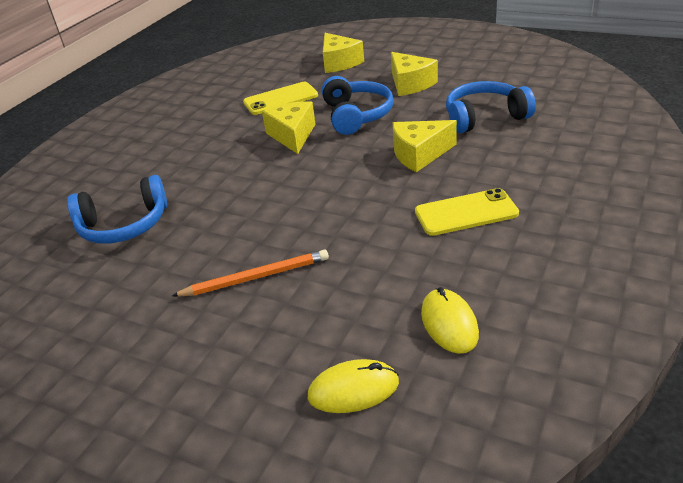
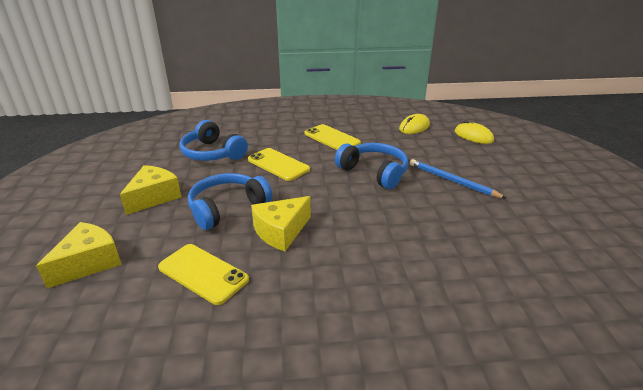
camera: 125 degrees left, 5 degrees down
(124, 225) = (487, 268): blue headphones -> blue headphones (374, 172)
(256, 277) = (452, 181): orange pencil -> blue pencil
(419, 154) = (278, 164): yellow cheese -> yellow phone

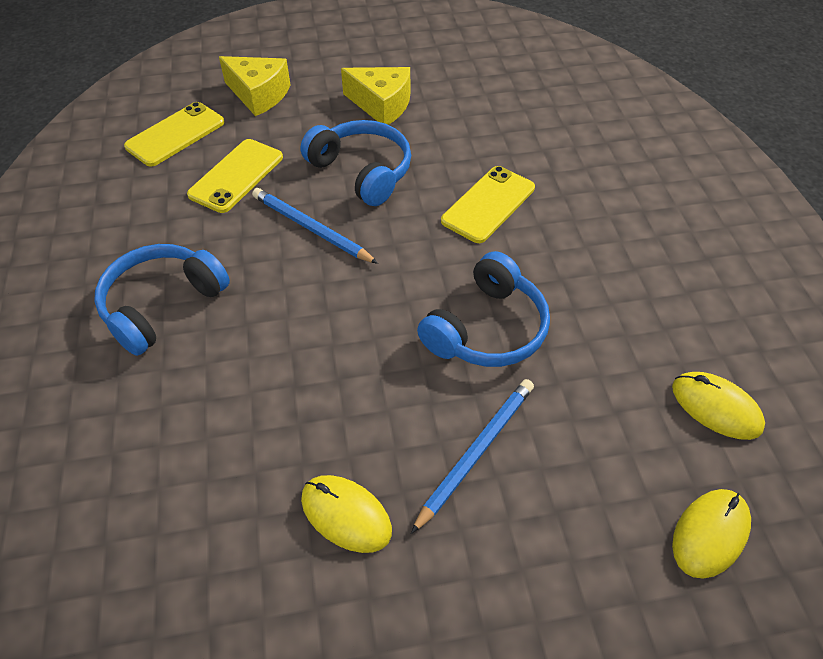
camera: 85 degrees right, 20 degrees up
(212, 153) = (507, 129): blue headphones -> blue headphones (162, 305)
(281, 232) = (311, 228): yellow cheese -> blue pencil
(332, 138) = (606, 264): yellow phone -> yellow phone (175, 134)
(502, 220) = (346, 514): none -> yellow mouse

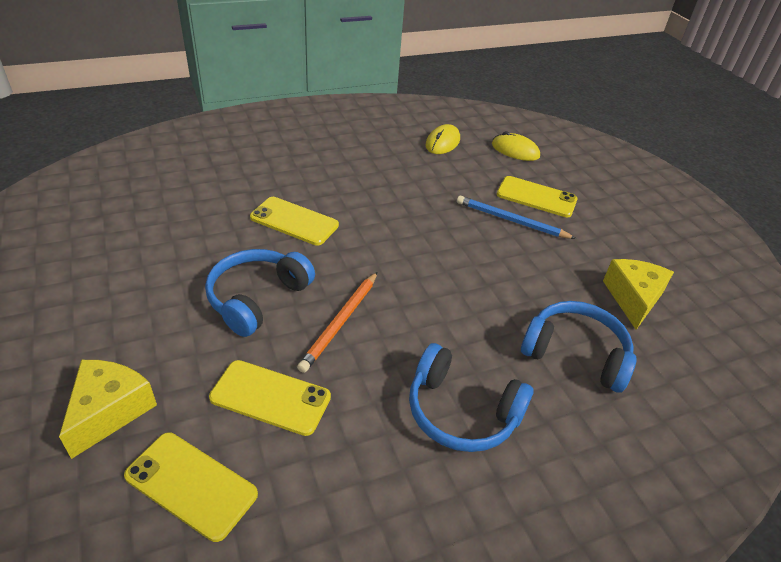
camera: 105 degrees left, 10 degrees down
(311, 228) = (340, 322): blue pencil -> orange pencil
(346, 514) = (578, 268): yellow mouse -> none
(382, 105) = (147, 296): yellow cheese -> yellow cheese (633, 298)
(487, 329) = (418, 219): blue headphones -> blue headphones (575, 353)
(543, 518) = (536, 197): none -> yellow phone

